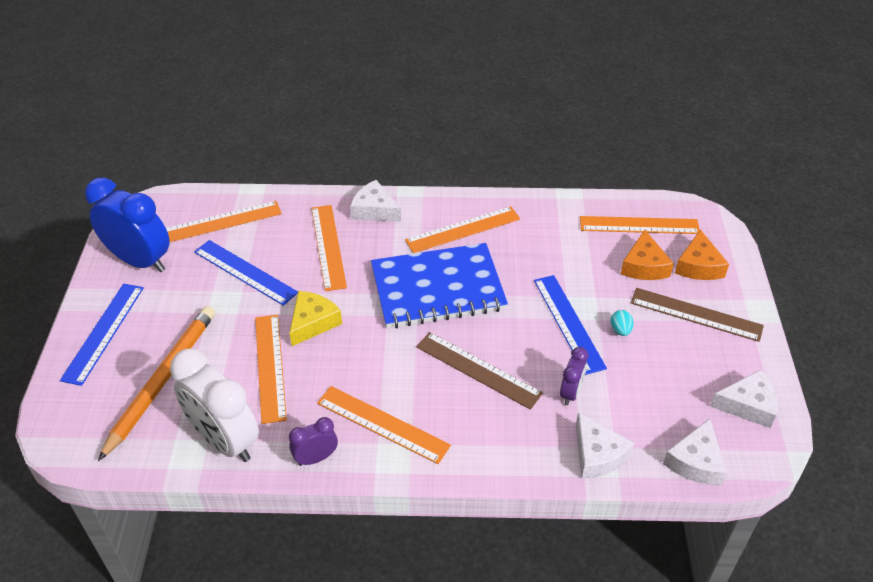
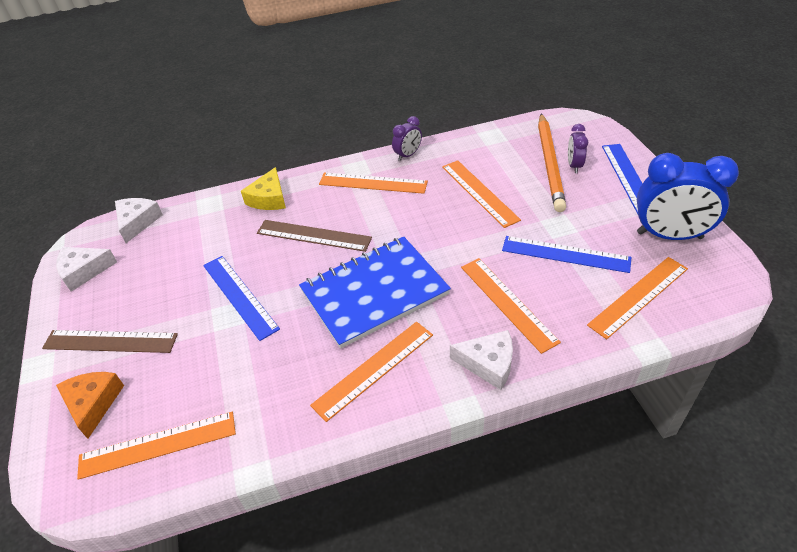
camera: 165 degrees right, 0 degrees up
(225, 440) = (474, 147): white clock -> none
(313, 322) = (470, 231): yellow cheese -> yellow cheese (269, 198)
(571, 392) = (233, 240): purple clock -> purple clock (574, 165)
(597, 455) = (211, 207): white cheese -> none
(620, 330) = (189, 303): turquoise egg -> none
(644, 266) = (158, 384): orange cheese -> none

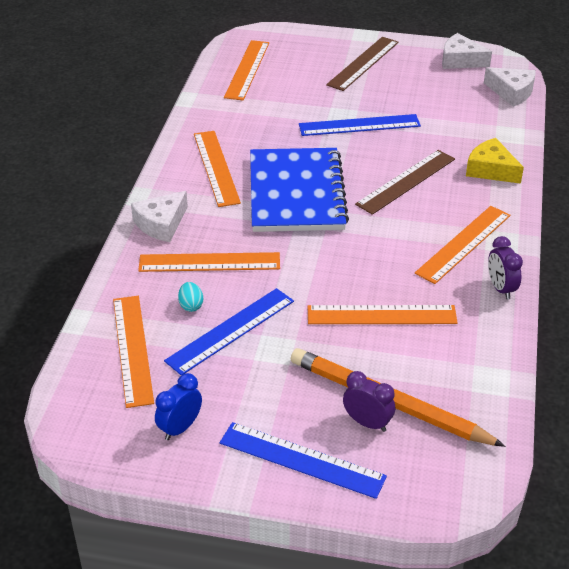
camera: 115 degrees right, 5 degrees down
(84, 271) = (460, 60): white cheese -> white cheese turned 75 degrees counterclockwise
(93, 404) = (307, 51): orange cheese -> none
(564, 288) = (191, 305): none -> turquoise egg
(669, 235) = (180, 428): blue clock -> blue clock, size x0.49

